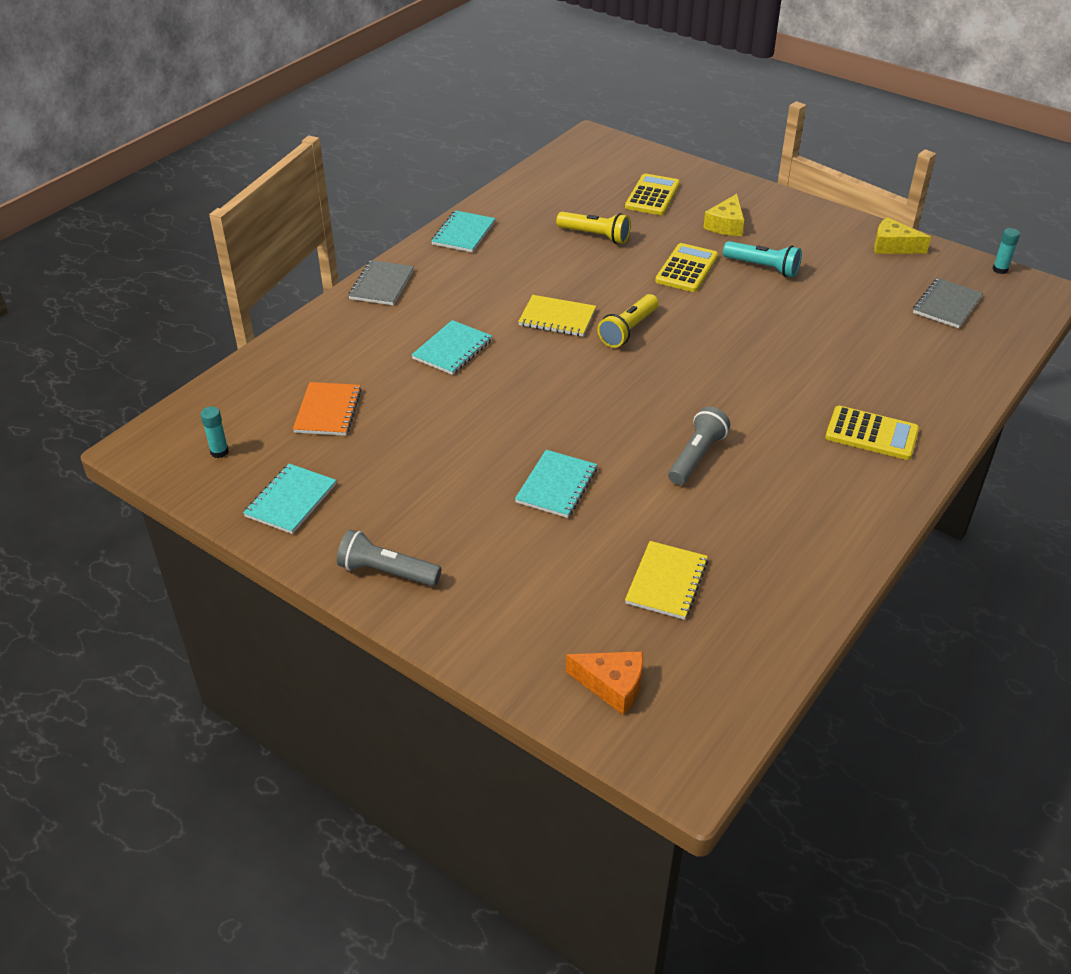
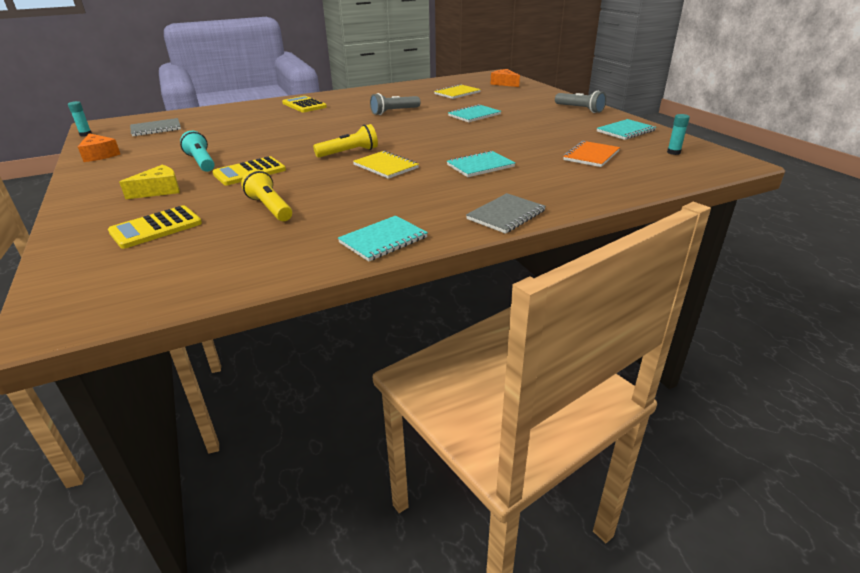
camera: 150 degrees left, 10 degrees down
(893, 246) = (100, 155): yellow cheese -> orange cheese

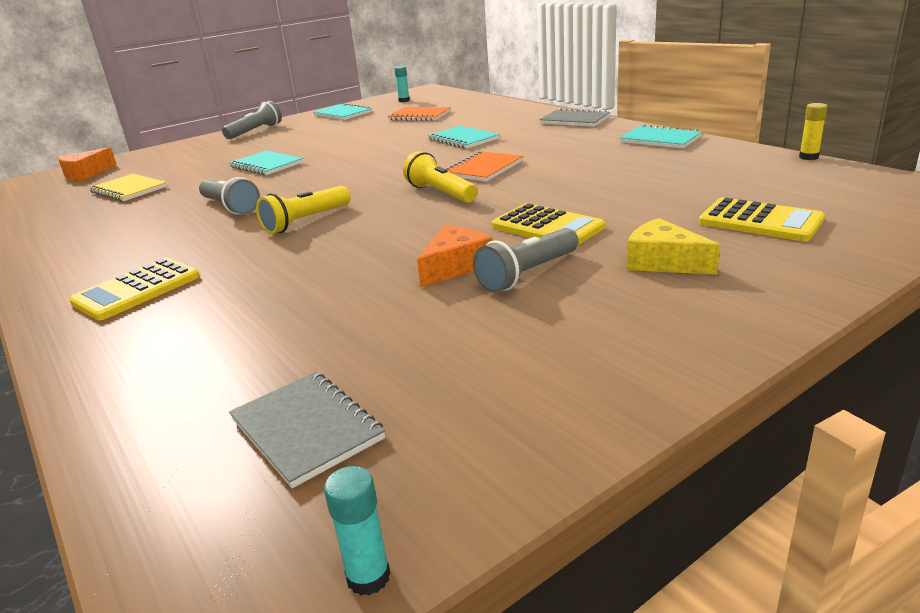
camera: 100 degrees left, 5 degrees down
(100, 155) = (547, 417): orange cheese -> orange cheese (455, 266)
(201, 162) = (527, 274): turquoise flashlight -> grey flashlight
(232, 295) = (808, 157): none -> yellow glue stick
(270, 208) = (644, 187): yellow flashlight -> yellow flashlight (305, 221)
(385, 166) = (484, 169): yellow notebook -> orange notebook

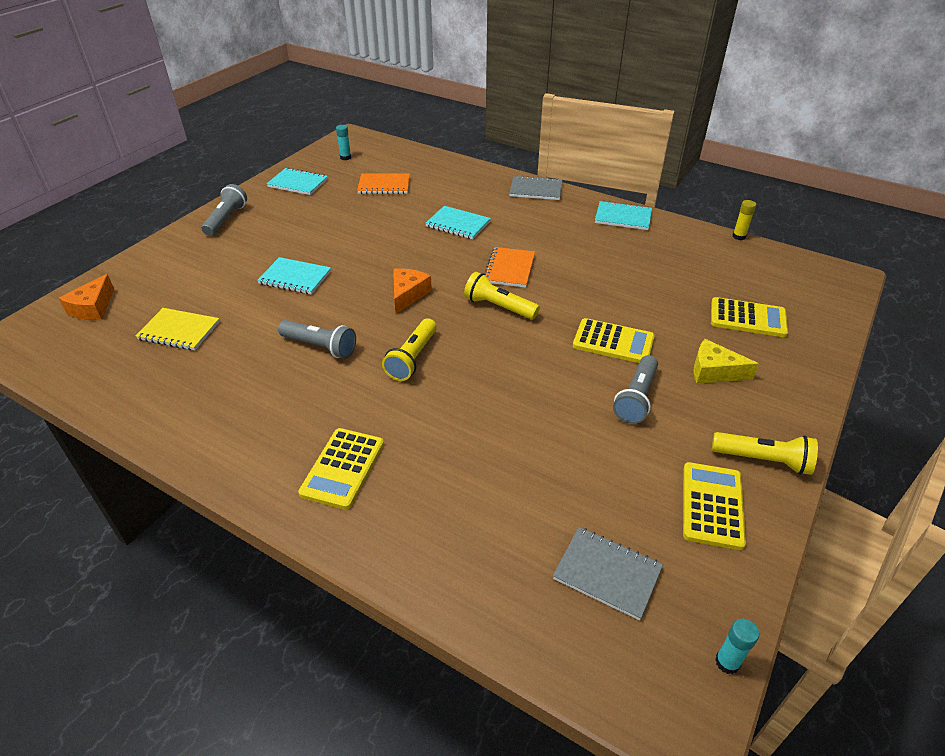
camera: 25 degrees left, 15 degrees up
(455, 266) = (580, 398): orange cheese -> orange cheese (408, 295)
(531, 387) = (712, 505): none -> yellow calculator
(660, 354) = (763, 460): none -> yellow flashlight

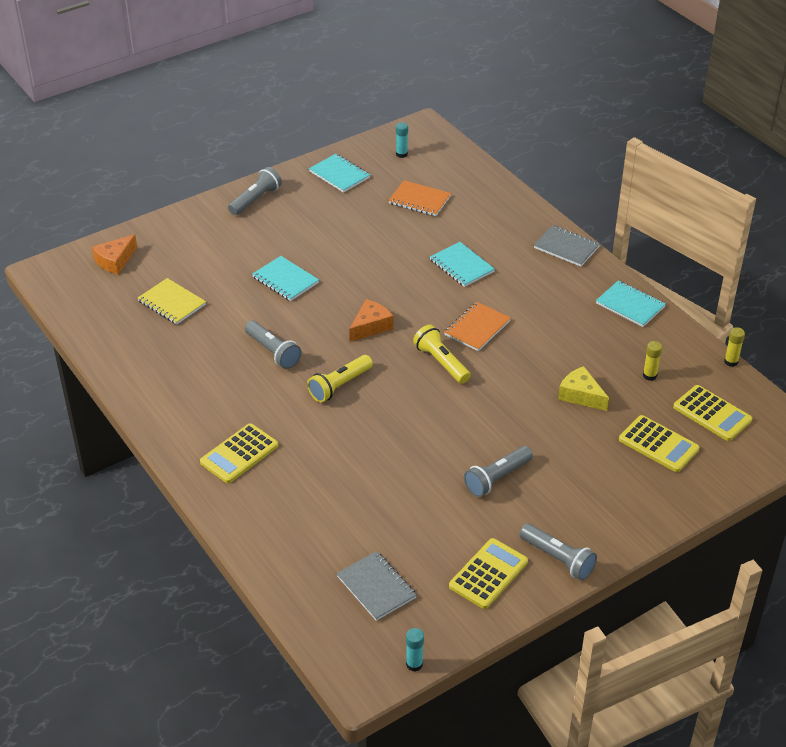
camera: 25 degrees right, 0 degrees up
(613, 342) = (516, 426): yellow calculator -> yellow calculator (712, 413)
(687, 265) = (649, 375): none -> yellow glue stick
(714, 371) = (582, 479): yellow cheese -> yellow cheese (580, 395)
(763, 460) = (558, 559): yellow flashlight -> grey flashlight

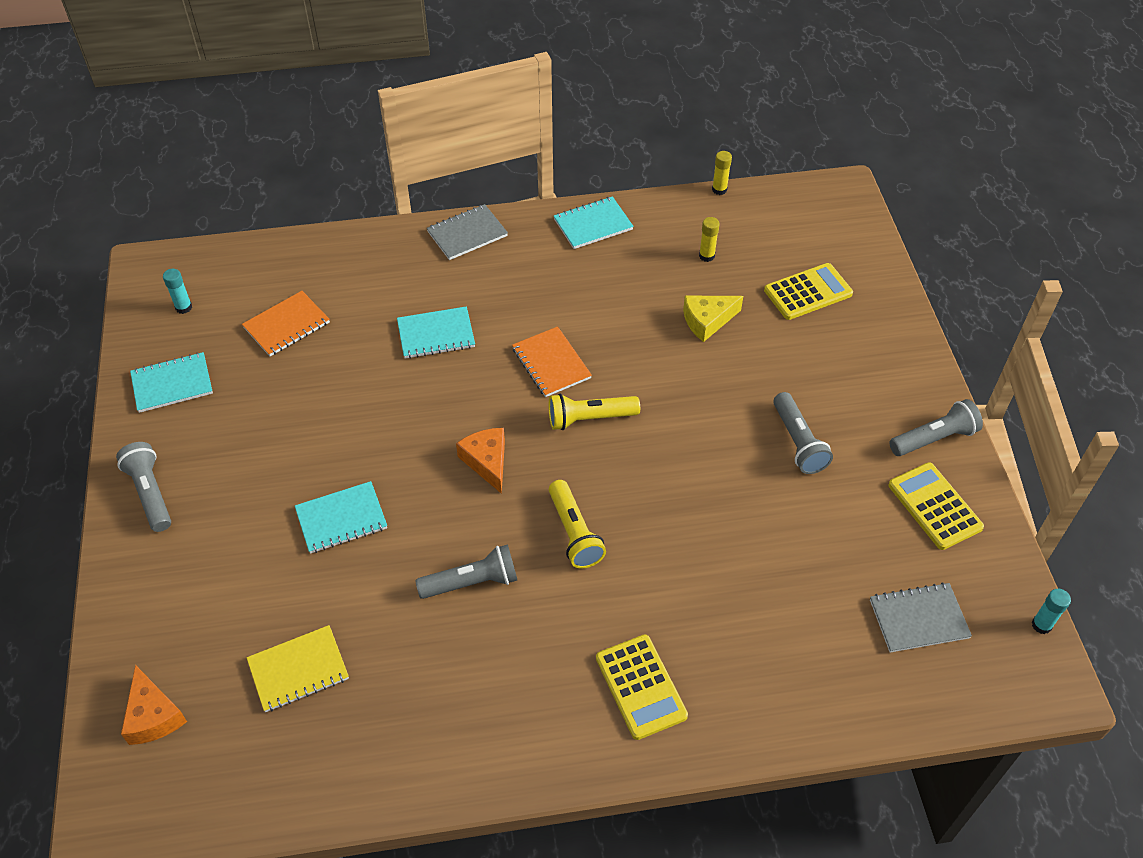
camera: 65 degrees left, 10 degrees up
(712, 413) = (784, 235): yellow calculator -> none

